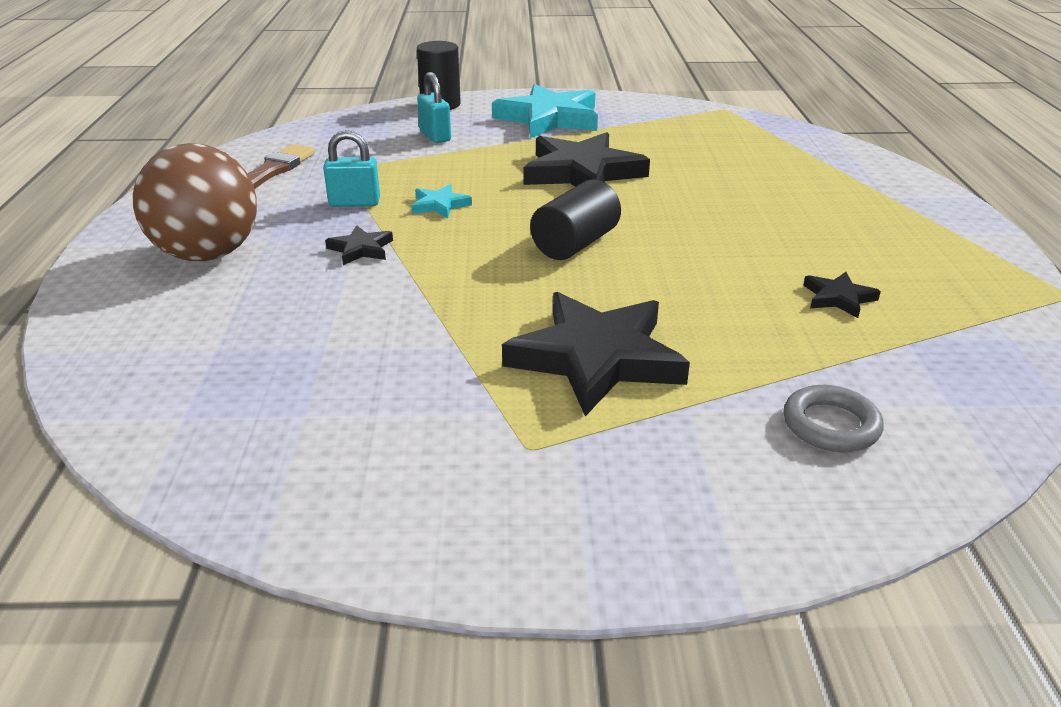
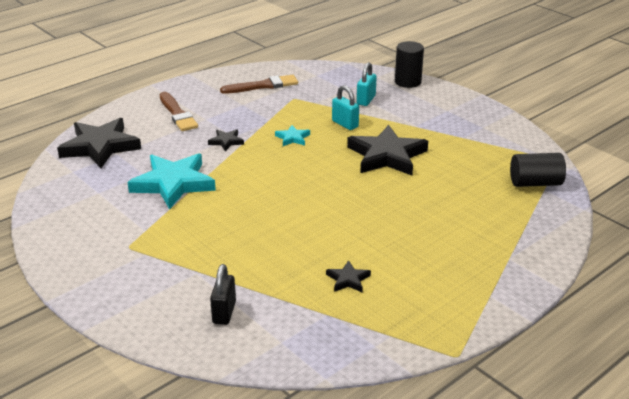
camera: 50 degrees right, 0 degrees up
(208, 254) = (177, 114): brown ball -> brown brush
(354, 203) = (265, 118): turquoise padlock -> turquoise padlock (345, 124)
(549, 118) = (442, 117): turquoise star -> turquoise star (173, 183)
(575, 244) = (303, 187): black cylinder -> black cylinder (535, 183)
(596, 358) = (208, 235): black star -> black star (100, 146)
(830, 425) = (224, 312): grey ring -> black padlock

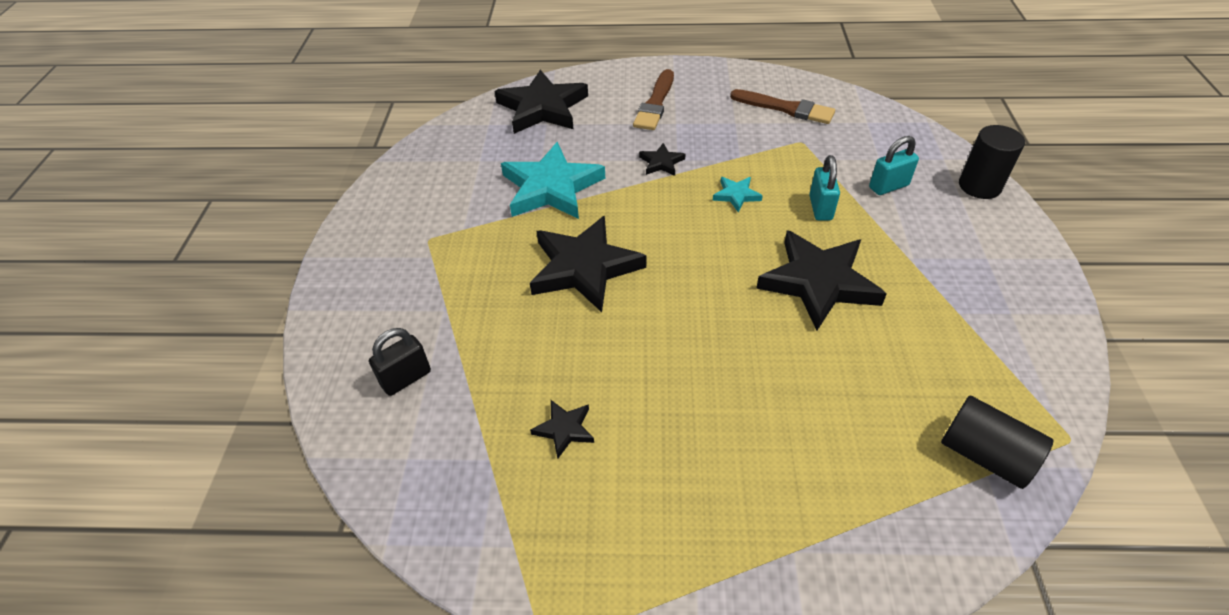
camera: 45 degrees right, 15 degrees up
(254, 210) = (584, 267): none -> black star

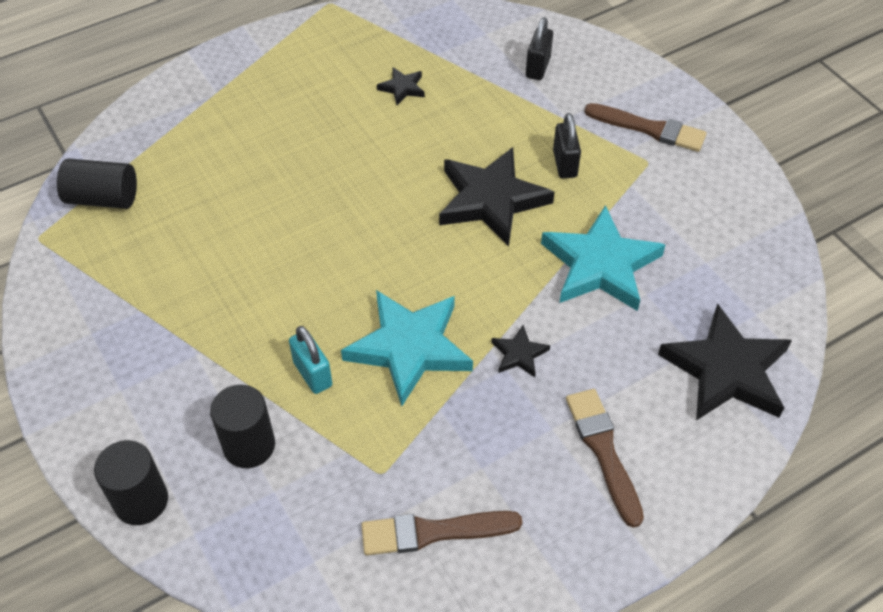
camera: 145 degrees right, 5 degrees up
(391, 264) = (649, 129): none -> brown brush
(493, 269) = (564, 164): none -> black padlock
(736, 195) = (409, 348): turquoise star -> turquoise star, size x2.21
(819, 282) = (277, 283): black star -> none
(888, 186) = (249, 445): turquoise padlock -> black cylinder

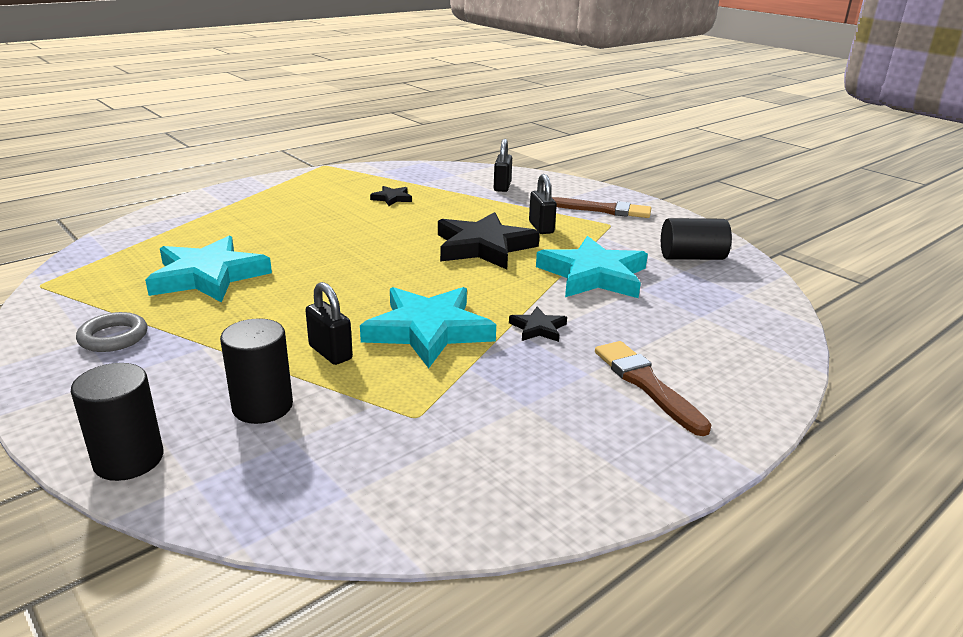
camera: 10 degrees left, 25 degrees down
(103, 198) = (112, 260): black cylinder -> black cylinder (692, 257)
(115, 331) = (113, 337): none -> grey ring
(198, 235) = (208, 276): none -> turquoise star
(313, 374) = (330, 352): turquoise padlock -> black padlock
(433, 532) = (485, 457): brown brush -> none
(726, 370) = (737, 327): black star -> none

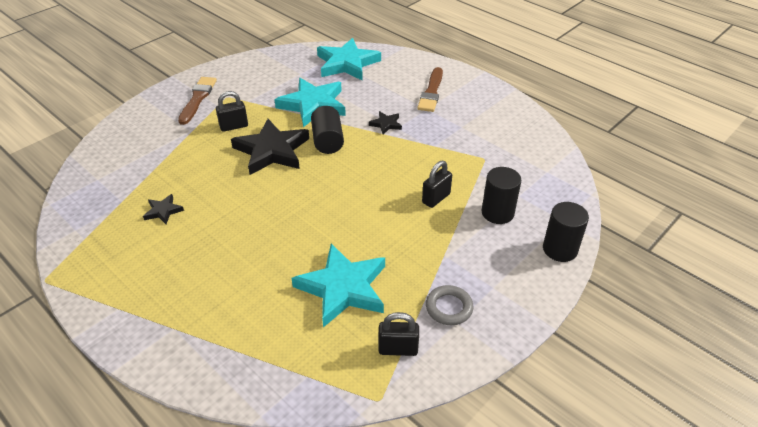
camera: 95 degrees left, 15 degrees up
(428, 330) = (399, 163): turquoise star -> turquoise star (347, 63)
(502, 187) = (138, 149): black padlock -> black padlock (398, 349)
(646, 384) = (431, 92): brown brush -> brown brush turned 45 degrees counterclockwise
(692, 257) = (282, 69): black cylinder -> black cylinder (327, 141)

